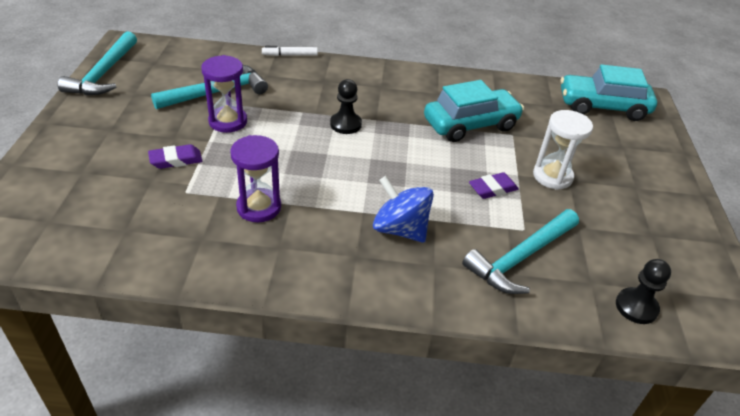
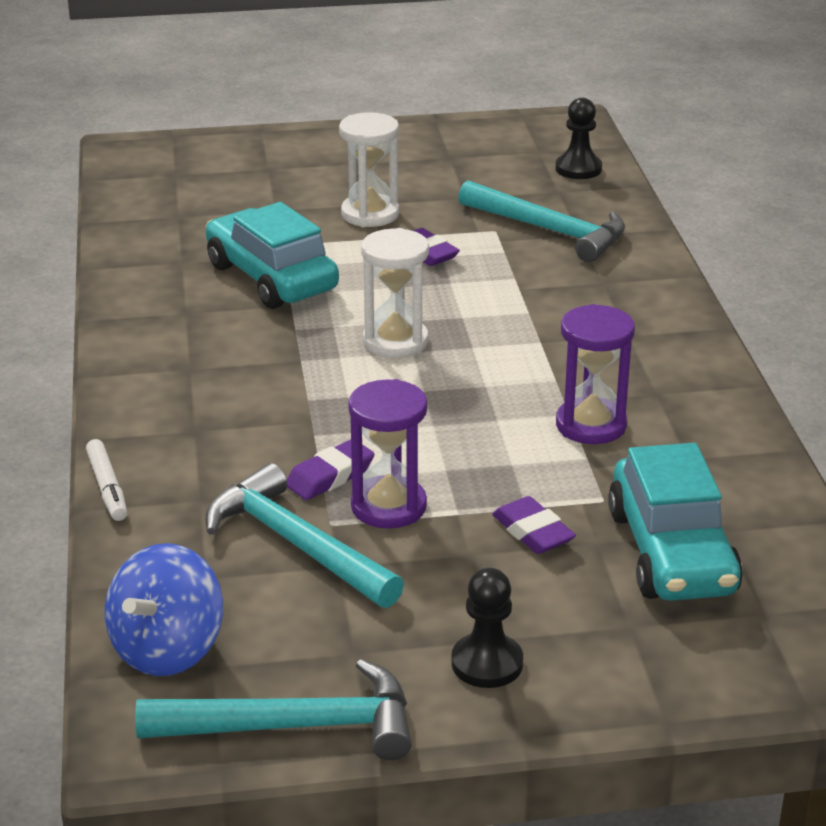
camera: 100 degrees left, 10 degrees down
(263, 110) = (330, 476): none -> purple eraser
(345, 124) = (331, 385): black pawn -> black pawn (487, 663)
(383, 154) = (395, 341): none -> white hourglass
(400, 229) = (555, 310): blue spinning top -> blue spinning top (167, 649)
(602, 107) = (165, 180): turquoise car -> turquoise car (672, 552)

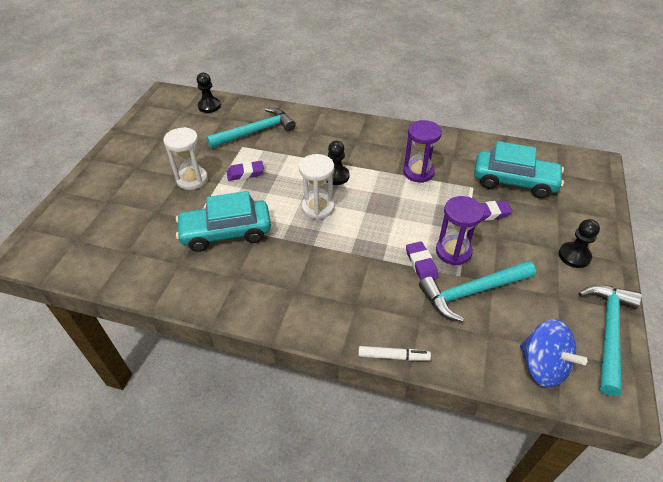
camera: 65 degrees left, 15 degrees up
(496, 339) = (336, 176): none -> black pawn

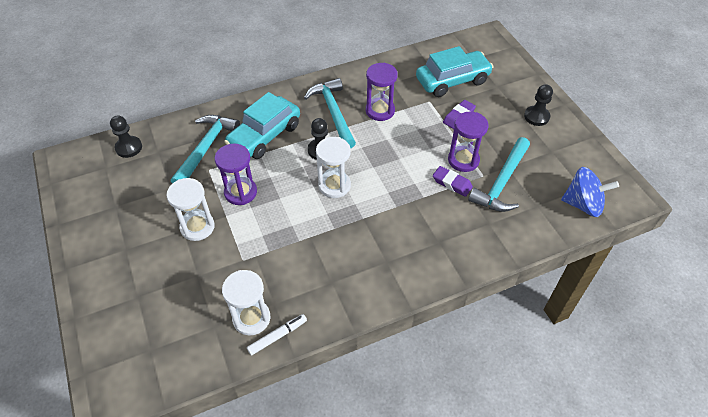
camera: 40 degrees left, 5 degrees up
(154, 263) = (251, 318): none -> white hourglass
(226, 233) = (283, 253): turquoise car -> turquoise car (265, 136)
(245, 173) = (240, 192): purple eraser -> purple hourglass
(393, 356) = (497, 260): white marker -> white marker (277, 336)
(608, 332) = (596, 158): turquoise hammer -> turquoise hammer (333, 112)

